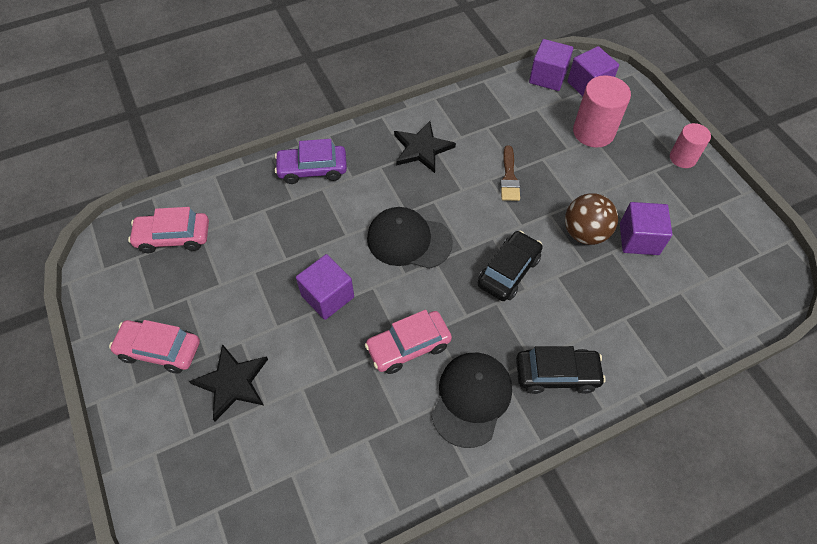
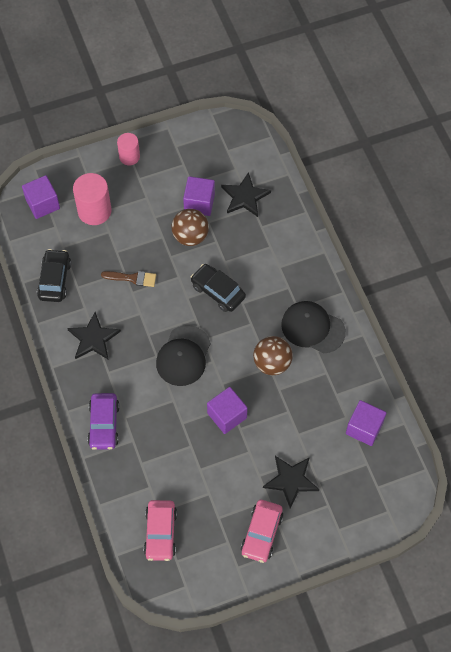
camera: 85 degrees left, 5 degrees up
(408, 346) = (272, 363): pink car -> brown ball
(547, 77) = (28, 232): purple cube -> purple cube (364, 428)
(556, 374) = (299, 275): black car -> black car (54, 280)
(666, 293) = (245, 197): none -> black star

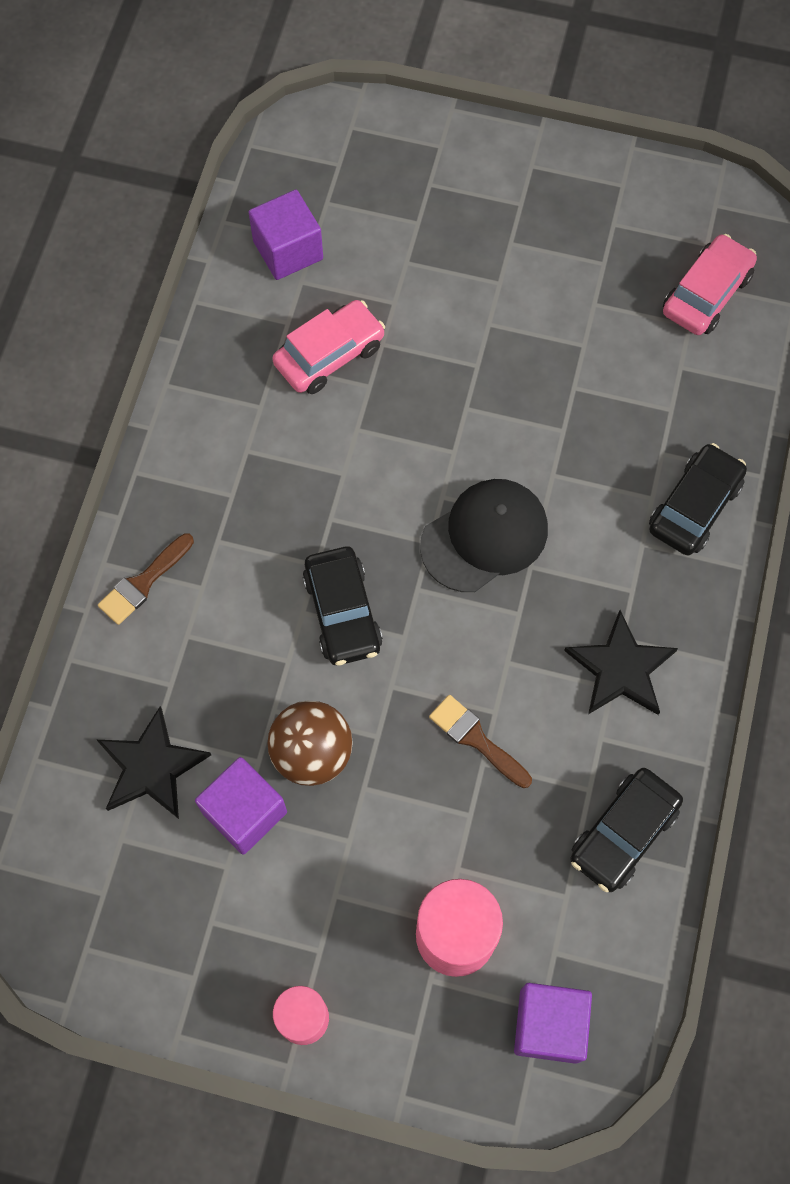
camera: 145 degrees left, 5 degrees up
(104, 424) = (694, 506): purple car -> black car
(227, 415) = (483, 397): purple cube -> none
(261, 533) = (555, 205): pink car -> pink car (329, 355)
(272, 363) = (348, 432): brown ball -> none
(291, 480) = (457, 247): black star -> none
(303, 254) = (143, 582): none -> brown brush
(312, 328) = (236, 446): black cap -> none

